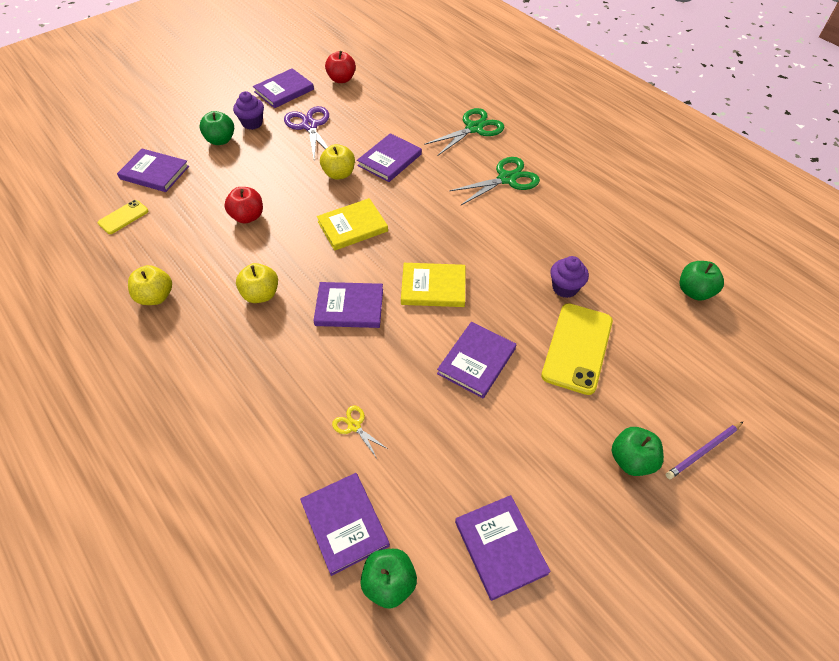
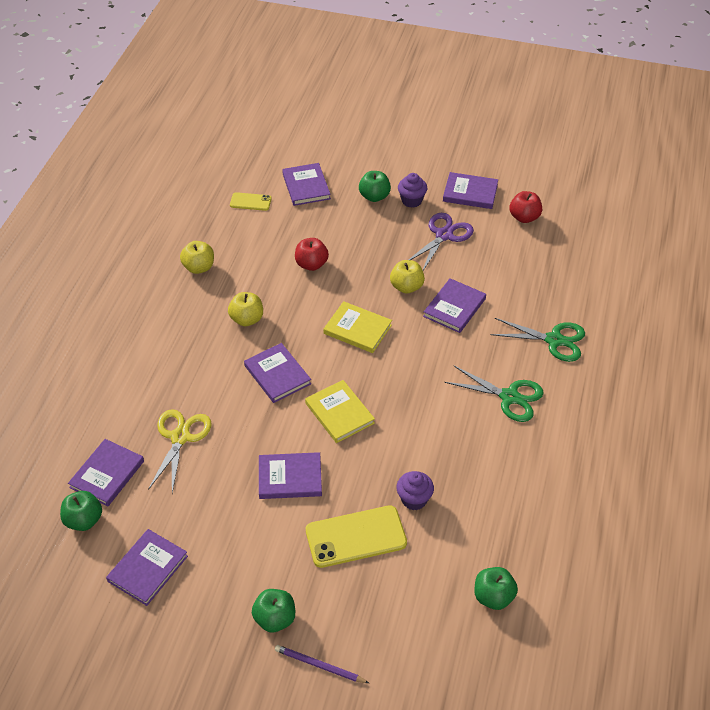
camera: 55 degrees right, 5 degrees down
(354, 426) = (180, 437): yellow scissors -> yellow scissors, size x1.92
(389, 160) = (454, 307): purple book -> purple book turned 60 degrees counterclockwise

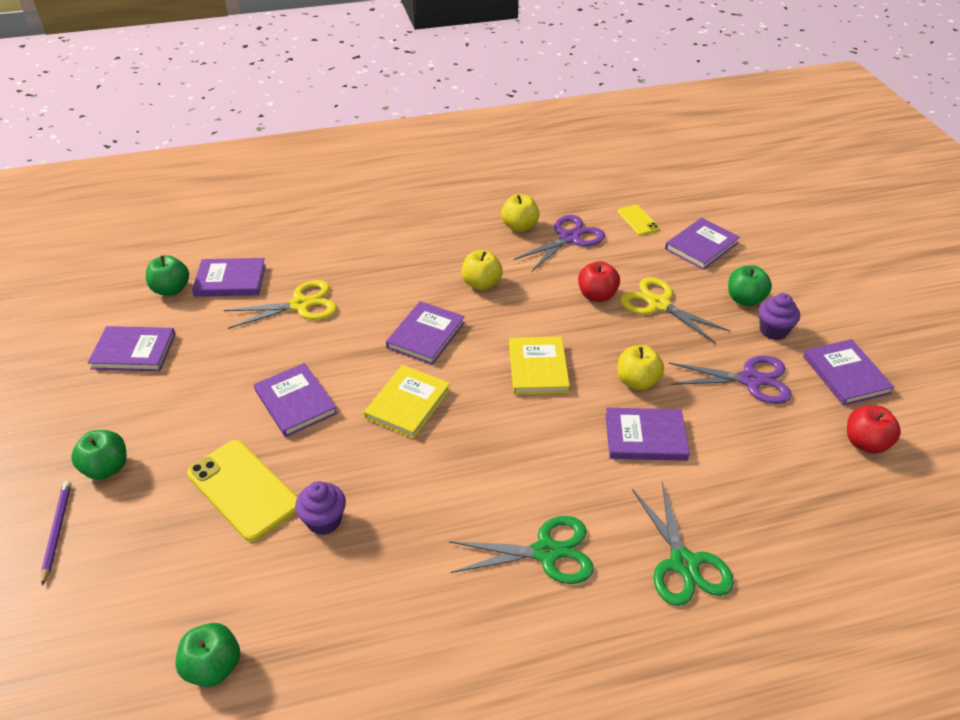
camera: 60 degrees right, 5 degrees down
(237, 247) = (569, 238): none -> purple scissors
(345, 239) = (658, 304): none -> yellow scissors
(509, 397) = (546, 552): green scissors -> green scissors turned 90 degrees counterclockwise

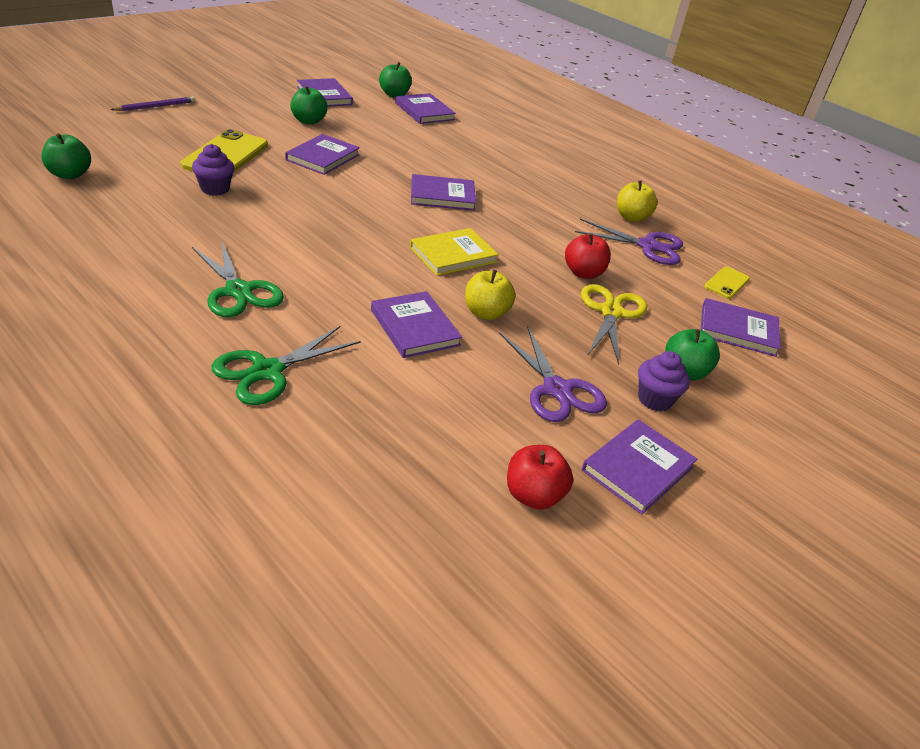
camera: 55 degrees right, 5 degrees down
(106, 468) = (215, 109): green apple -> green apple (308, 121)
(301, 305) = (425, 140): yellow scissors -> none
(408, 403) = (358, 201): yellow book -> none
(481, 284) = (532, 210): yellow apple -> none

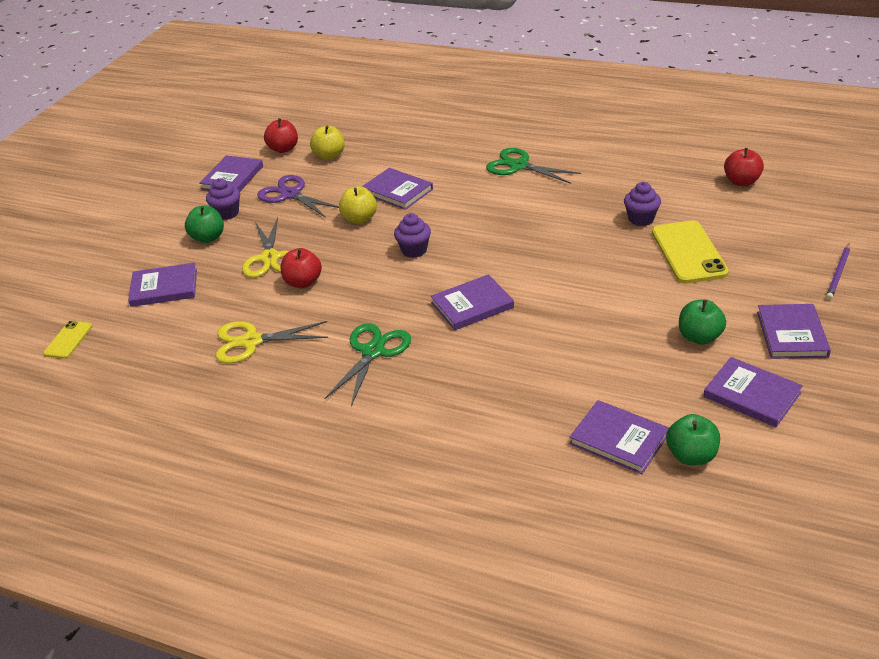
camera: 165 degrees right, 0 degrees up
(70, 175) = (741, 182): green apple -> red apple
(267, 371) = (452, 141): green scissors -> green scissors (373, 352)
(323, 157) = (618, 294): purple book -> purple book (792, 334)
(453, 255) = (414, 250): yellow book -> purple cupcake
(631, 217) = (276, 374): yellow apple -> yellow apple (329, 156)
(648, 246) = (251, 341): purple scissors -> yellow scissors
(726, 283) = (170, 333): yellow phone -> yellow phone (68, 340)

